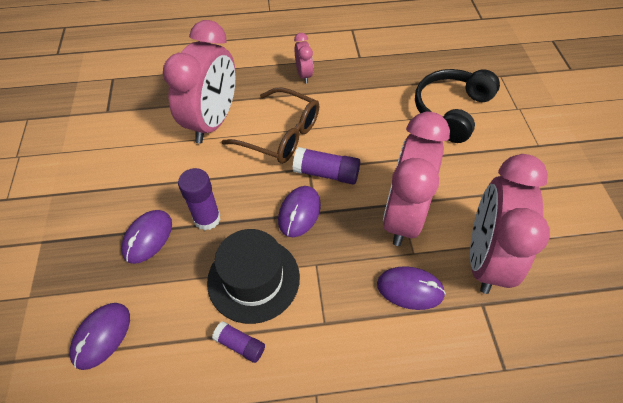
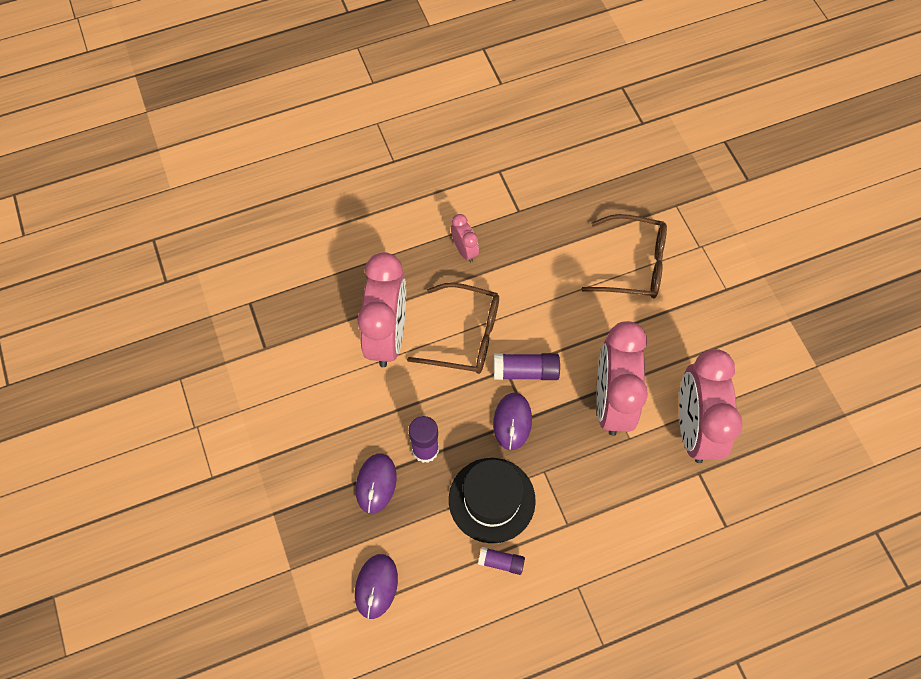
camera: 15 degrees left, 10 degrees up
(410, 289) = (634, 474): purple mouse -> none
(451, 111) = (633, 264): black headphones -> brown glasses

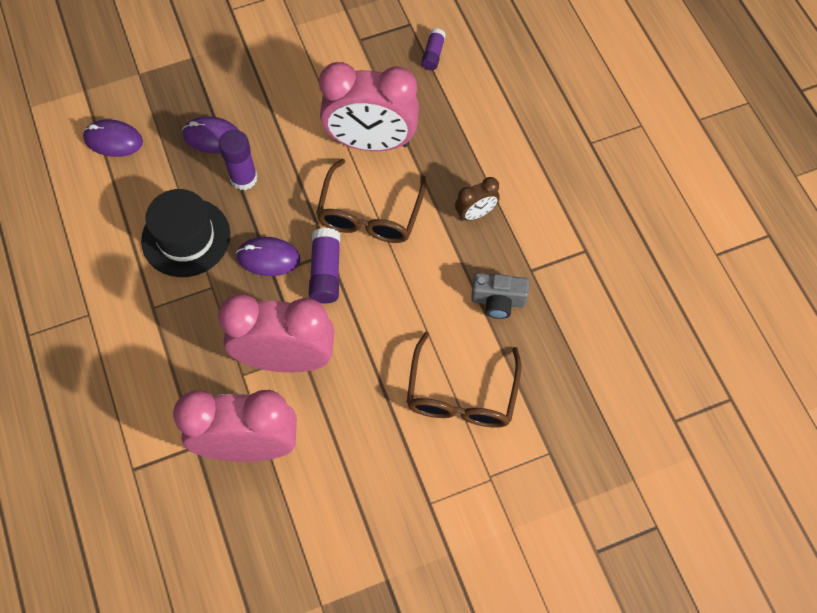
camera: 90 degrees right, 0 degrees up
(464, 250) = (475, 214): pink clock -> brown clock
(501, 562) = (122, 245): purple glue stick -> purple glue stick (433, 54)
(548, 236) = (498, 301): none -> grey camera

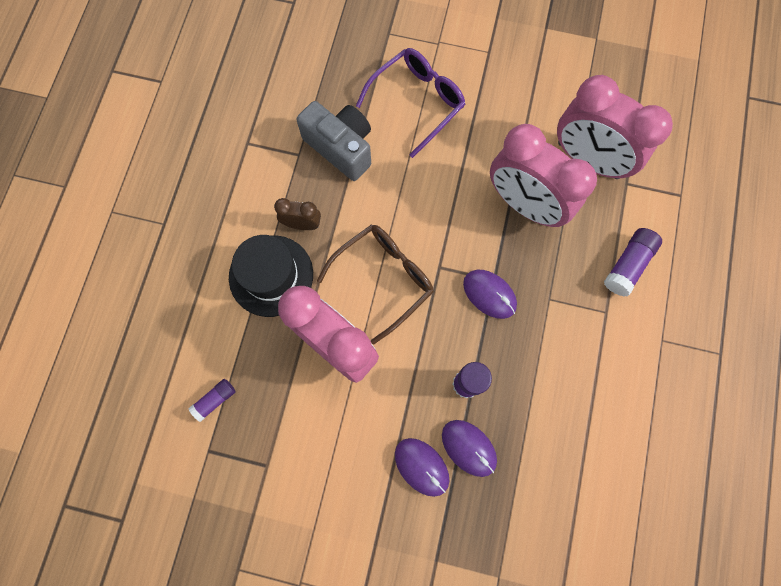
camera: 145 degrees left, 10 degrees up
(113, 140) = (562, 508): purple mouse -> purple mouse (421, 466)
(186, 237) = (547, 358): black hat -> black hat (271, 275)
(326, 272) = (452, 252): purple glue stick -> purple glue stick (627, 265)
(461, 394) = (417, 102): brown glasses -> purple glasses
(498, 301) = (341, 147): grey camera -> grey camera, size x1.55

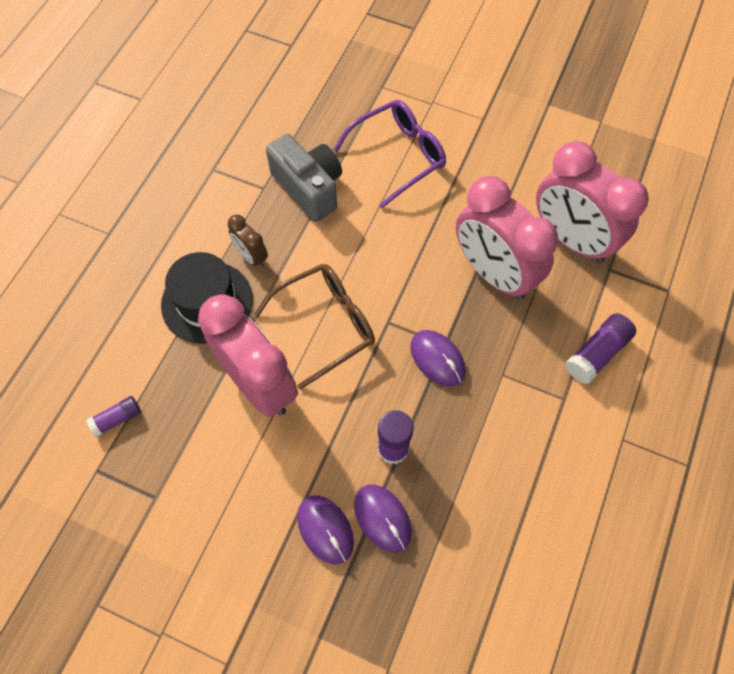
camera: 10 degrees right, 10 degrees down
(302, 224) = (251, 256): brown clock -> brown clock turned 150 degrees counterclockwise

